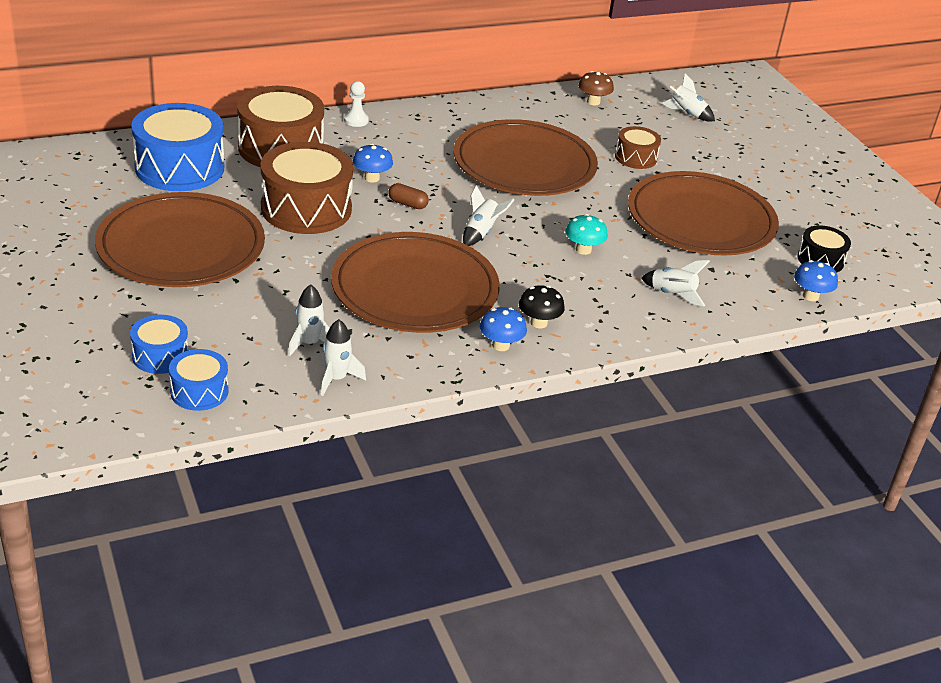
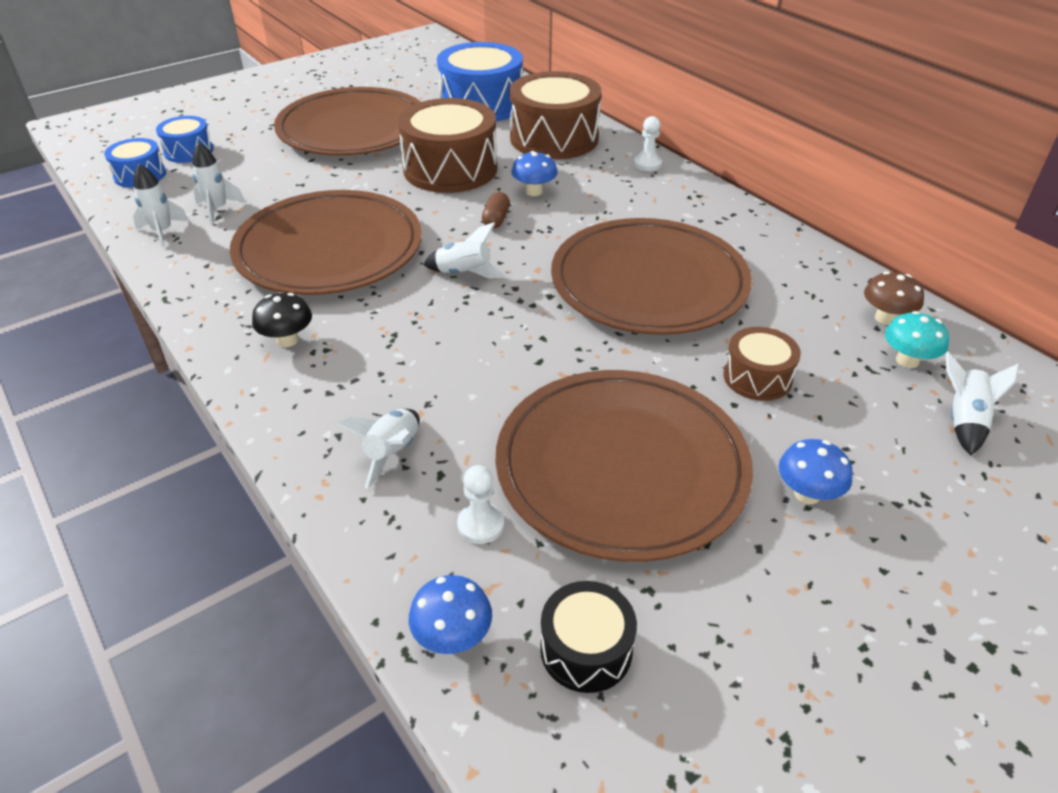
camera: 80 degrees right, 5 degrees up
(500, 345) = (235, 319): blue mushroom -> blue mushroom (807, 494)
(583, 250) = (468, 356): turquoise mushroom -> turquoise mushroom (907, 361)
(737, 274) = (481, 525): none -> white pawn

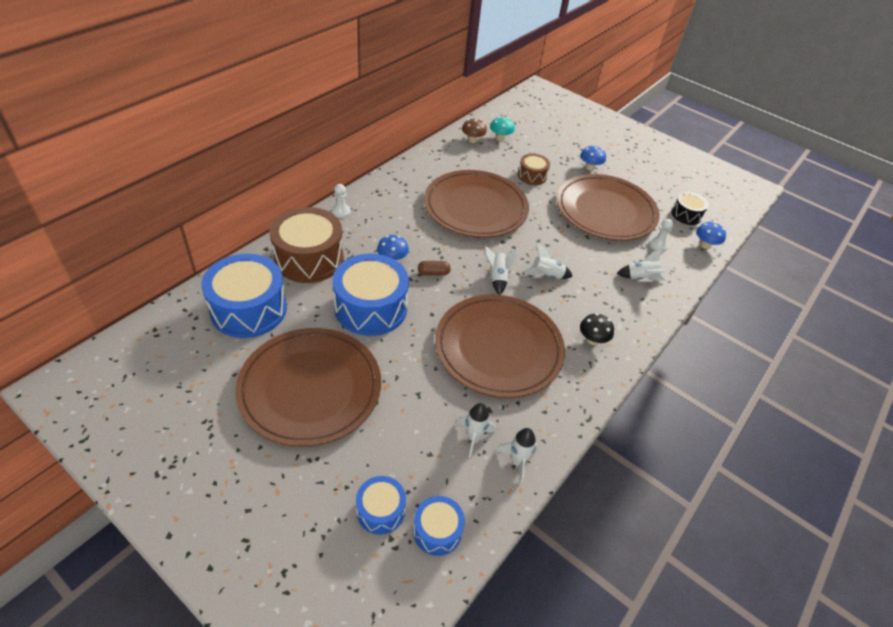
camera: 110 degrees left, 5 degrees up
(450, 169) = (371, 308): brown drum -> blue drum
(964, 421) = (530, 130): white rocket -> white rocket (546, 275)

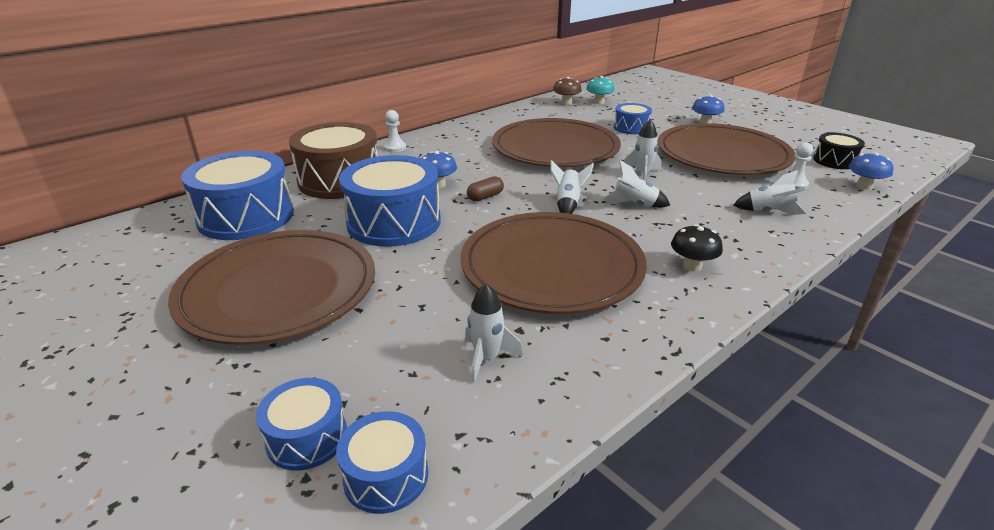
camera: 15 degrees right, 15 degrees down
(433, 273) = (485, 197): brown capsule -> brown capsule turned 45 degrees counterclockwise
(517, 461) = (548, 394): white rocket -> white rocket (642, 174)
(532, 176) = (631, 128): brown drum -> blue drum

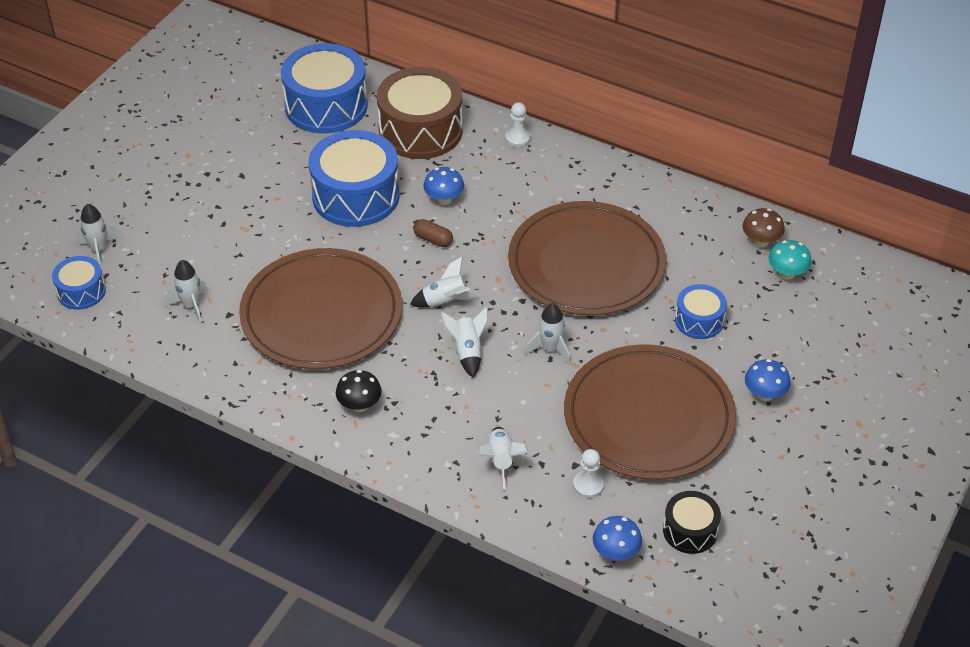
camera: 70 degrees right, 15 degrees up
(278, 290) = (230, 174): brown plate -> none
(307, 437) = (99, 249): blue drum -> white rocket

